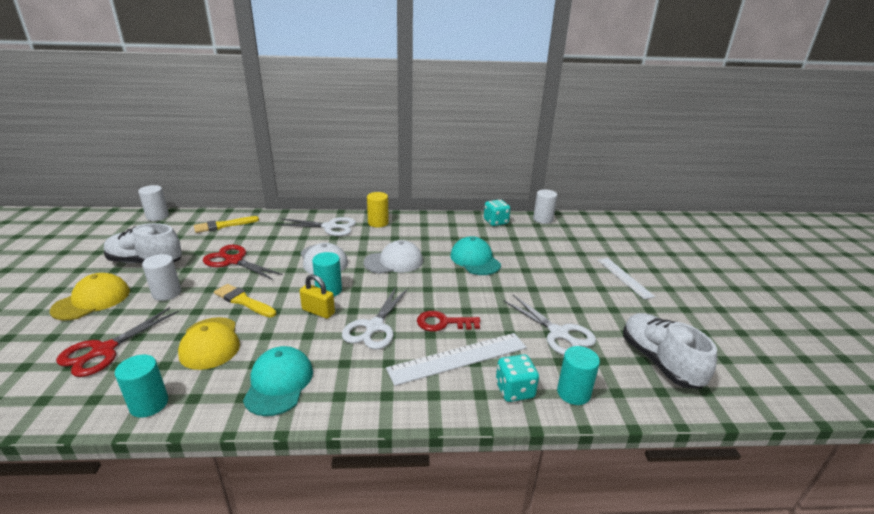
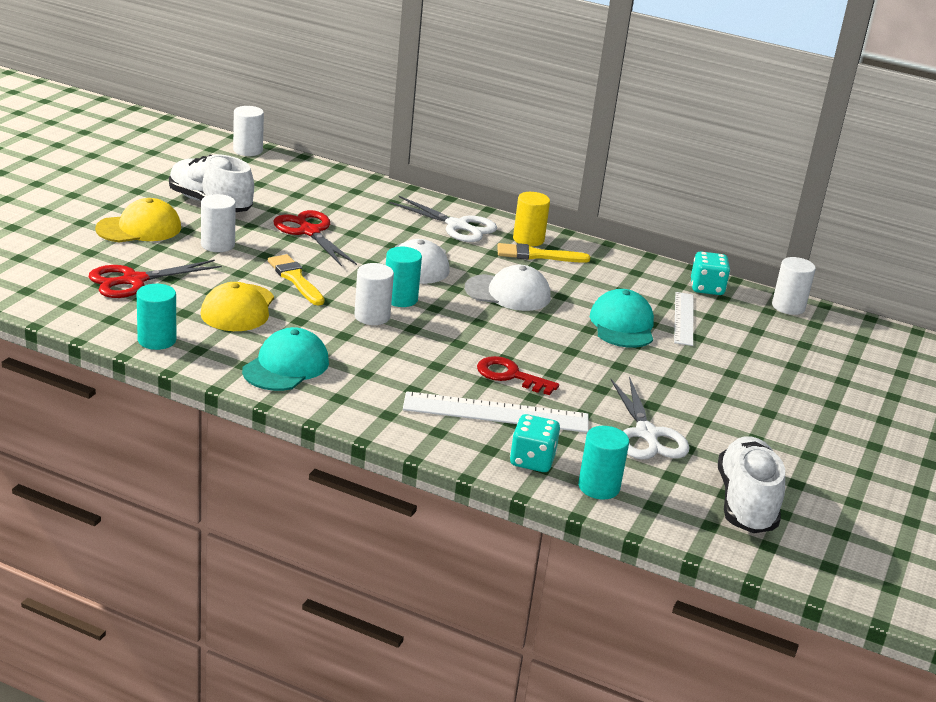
camera: 25 degrees right, 0 degrees up
(223, 225) = (321, 185): yellow brush -> yellow brush (537, 255)
(318, 311) = (372, 316): yellow padlock -> white cylinder
(374, 327) = (425, 352): white scissors -> none
(624, 277) = (821, 413): white ruler -> white ruler (683, 318)

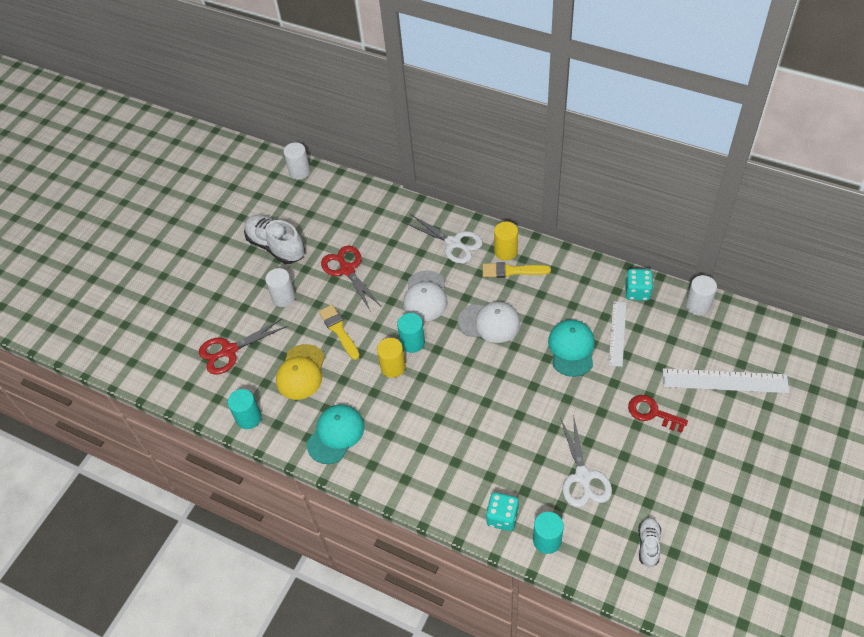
camera: 10 degrees right, 25 degrees up
(139, 228) = (229, 286): yellow cap -> none
(372, 316) = (393, 367): white cylinder -> yellow cylinder
(496, 412) = (478, 466): white ruler -> white ruler (725, 380)
(510, 376) = (489, 422): red key -> red key (652, 413)
(746, 503) = (648, 545): white shoe -> white shoe, size x0.54

